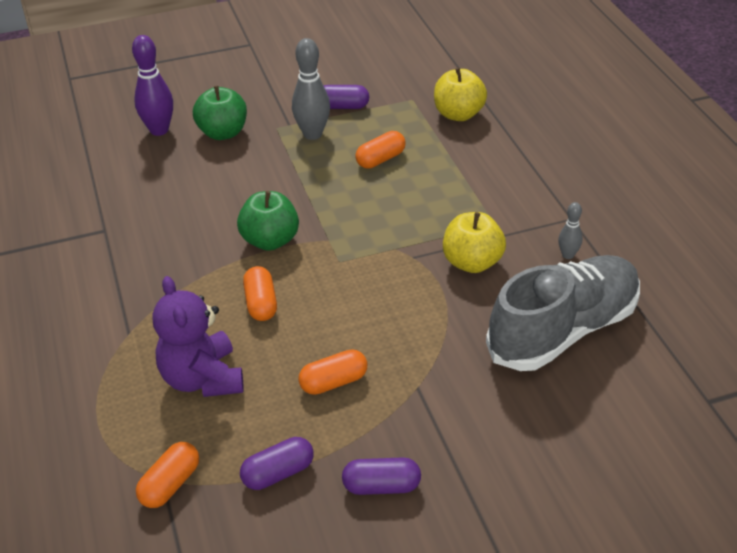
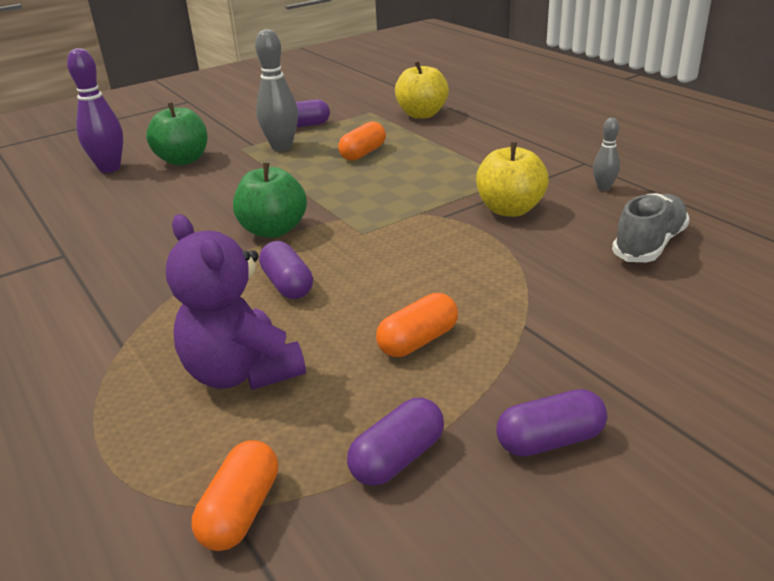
camera: 15 degrees left, 10 degrees down
(261, 303) = (287, 285): orange capsule -> purple capsule
(563, 331) = (649, 244): grey shoe -> grey shoe, size x0.56

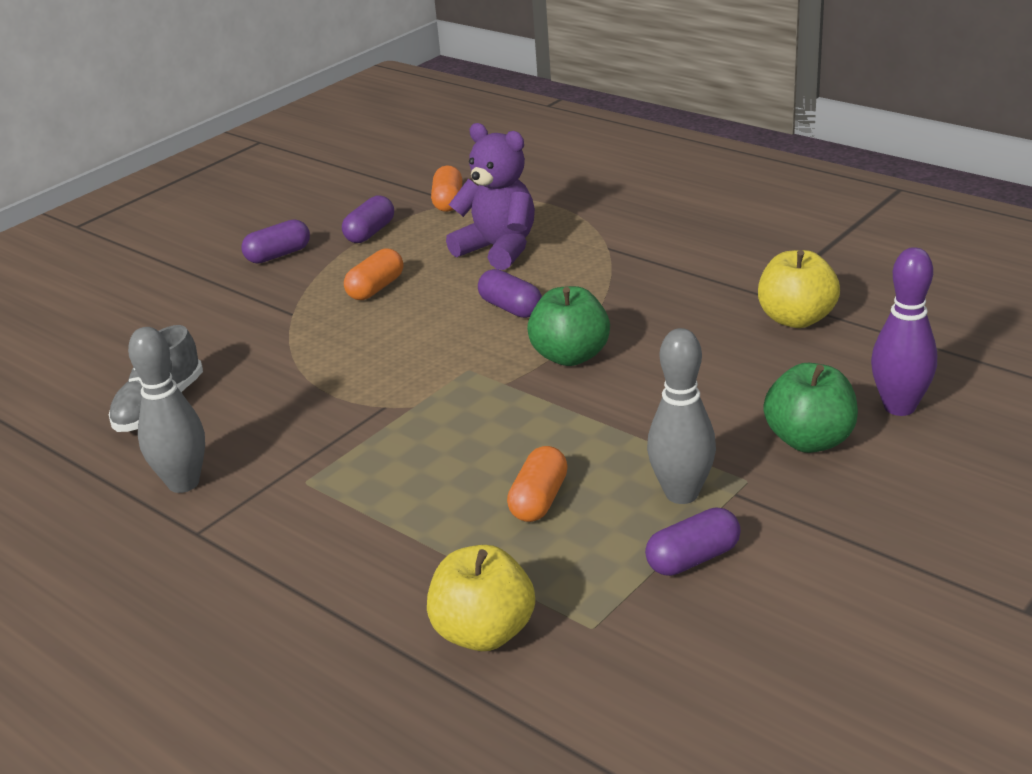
camera: 165 degrees right, 0 degrees up
(510, 209) = (306, 428): yellow apple -> yellow apple (796, 319)
(603, 188) = (183, 483): grey bowling pin -> grey bowling pin, size x1.86

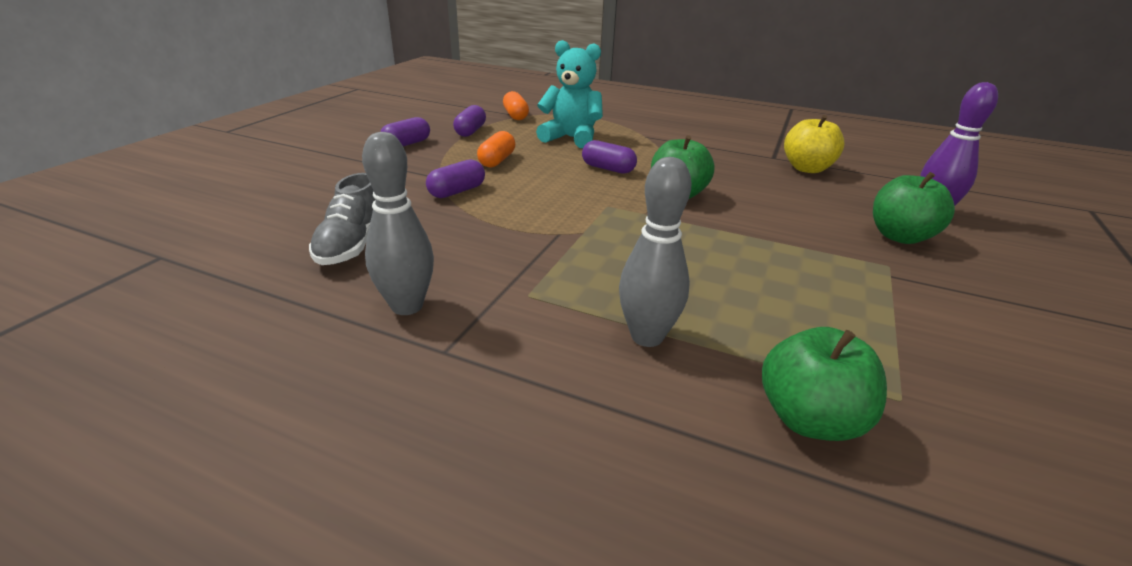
camera: 20 degrees left, 0 degrees up
(484, 632) = (809, 419): yellow apple -> green apple
(498, 249) = (571, 138): purple teddy bear -> turquoise teddy bear
(539, 500) = (747, 293): orange capsule -> none
(681, 494) = (853, 279): grey bowling pin -> grey bowling pin (647, 336)
(693, 559) = (917, 328): purple capsule -> purple capsule (457, 191)

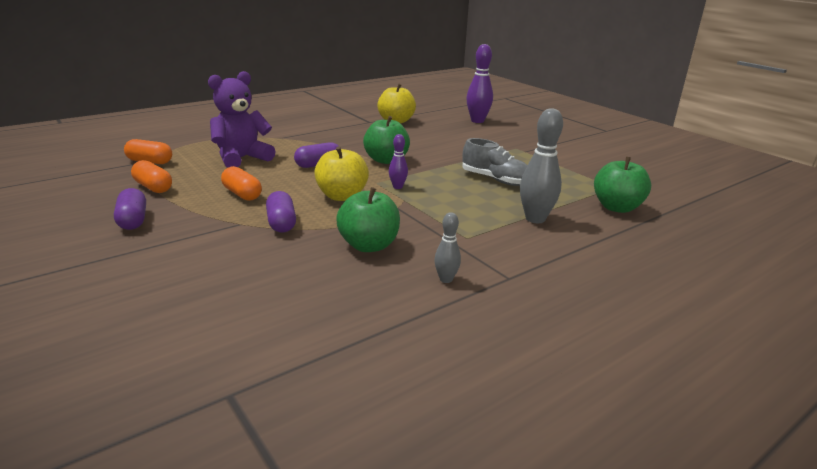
camera: 60 degrees left, 5 degrees down
(352, 244) = (327, 284): grey shoe -> grey shoe (496, 180)
(407, 306) = (446, 279): grey bowling pin -> grey bowling pin, size x0.54
(470, 131) = (153, 187): purple capsule -> orange capsule
(548, 199) = (342, 196): none -> yellow apple
(571, 138) = (241, 158): turquoise teddy bear -> purple teddy bear
(613, 219) = (397, 187): none -> purple bowling pin
(900, 236) = (492, 135): green apple -> green apple (369, 245)

